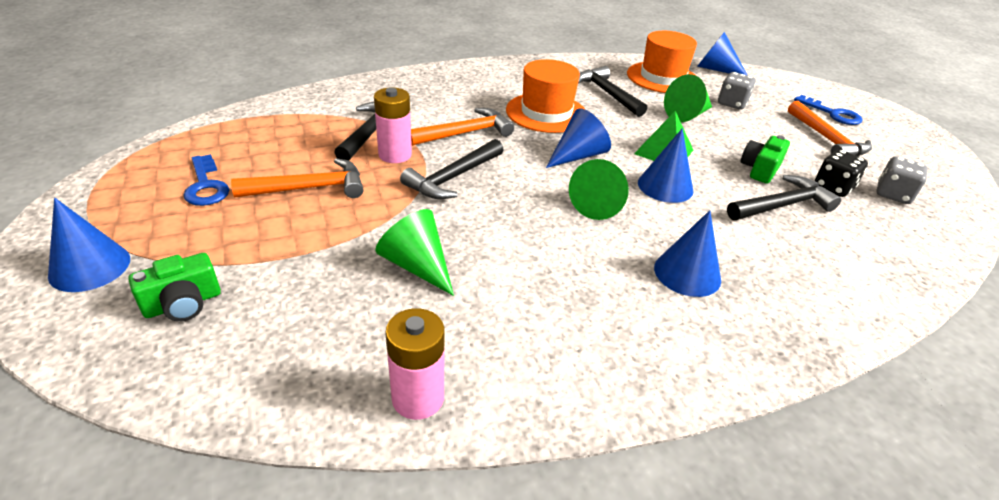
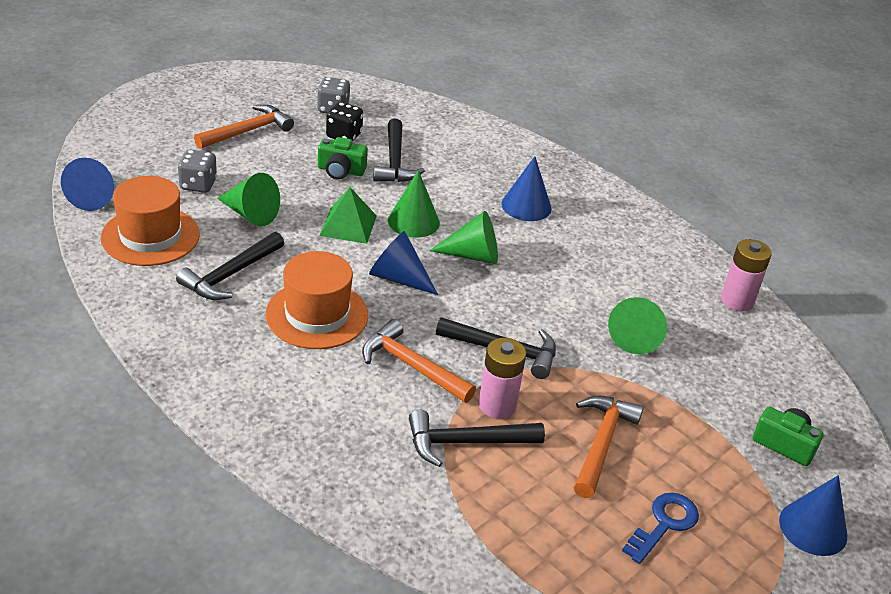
camera: 115 degrees left, 0 degrees up
(310, 188) = (601, 443): orange hammer -> orange hammer turned 60 degrees clockwise
(665, 186) = (413, 221): blue cone -> green cone
(782, 205) = (395, 161): black hammer -> black hammer turned 135 degrees counterclockwise
(832, 114) = (182, 123): blue key -> none

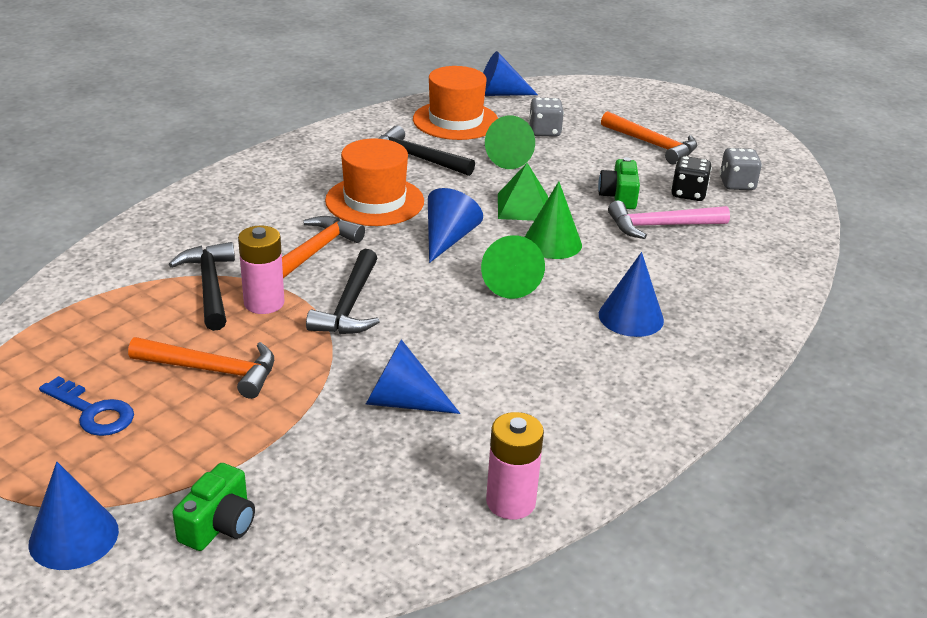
camera: 85 degrees right, 5 degrees down
(395, 161) = (660, 226): black hammer -> pink hammer
(636, 336) = (402, 401): green cone -> blue cone

